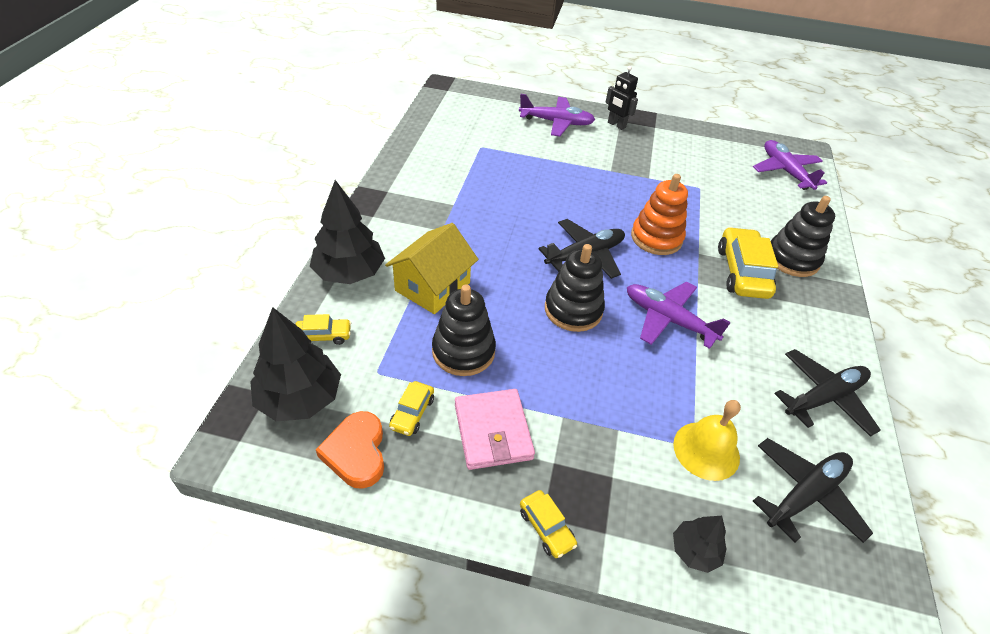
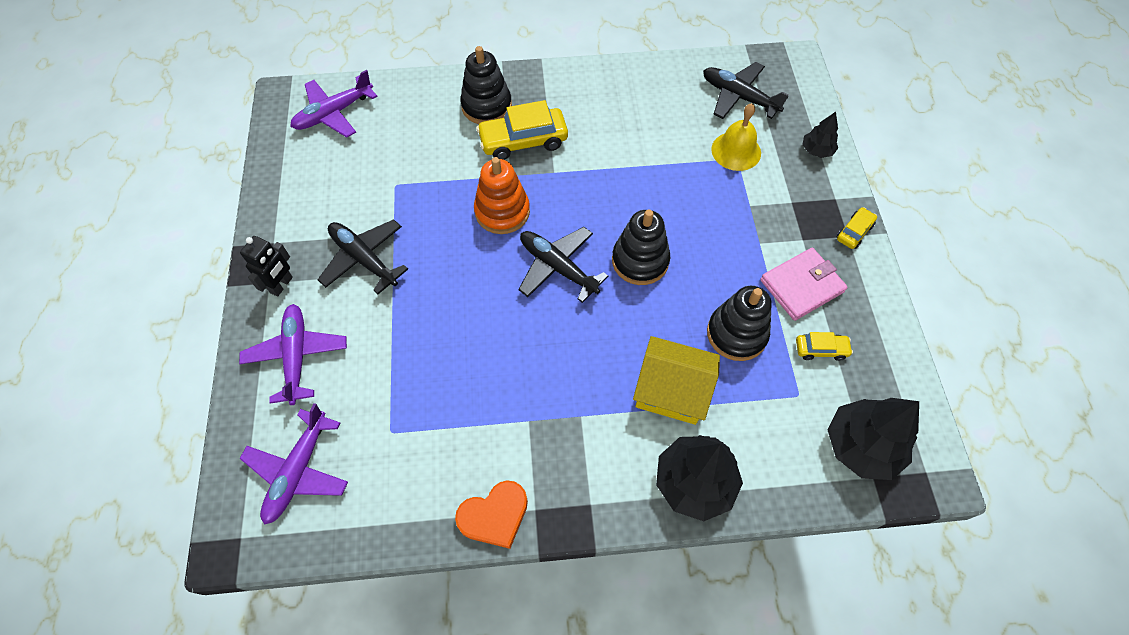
camera: 105 degrees left, 15 degrees up
(324, 336) = (787, 463): yellow car -> none
(356, 452) = (879, 375): orange heart -> orange heart (494, 516)
(668, 319) = (614, 188): purple plane -> purple plane (298, 471)
(824, 397) = (646, 87): black plane -> black plane (364, 259)

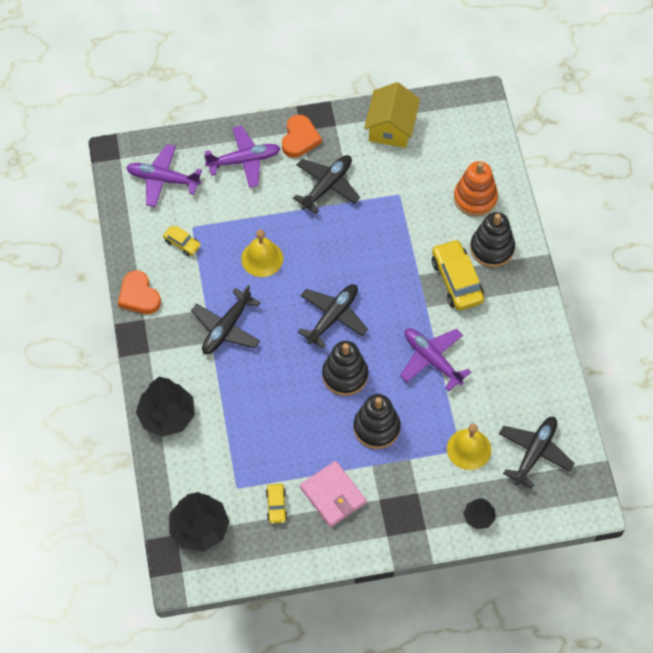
camera: 85 degrees right, 0 degrees up
(282, 285) = (299, 139): black robot -> orange heart
(333, 113) = (466, 138): purple plane -> purple plane (432, 360)
(459, 343) = (262, 258): none -> yellow bell
(502, 211) = (381, 273): orange stacking toy -> orange stacking toy (475, 198)
(561, 395) = (226, 328): none -> black plane
(672, 391) = (234, 400): yellow house -> yellow house (391, 127)
(736, 334) = (285, 445): black stacking toy -> black stacking toy (376, 428)
(854, 232) = (391, 541): yellow car -> yellow car (182, 243)

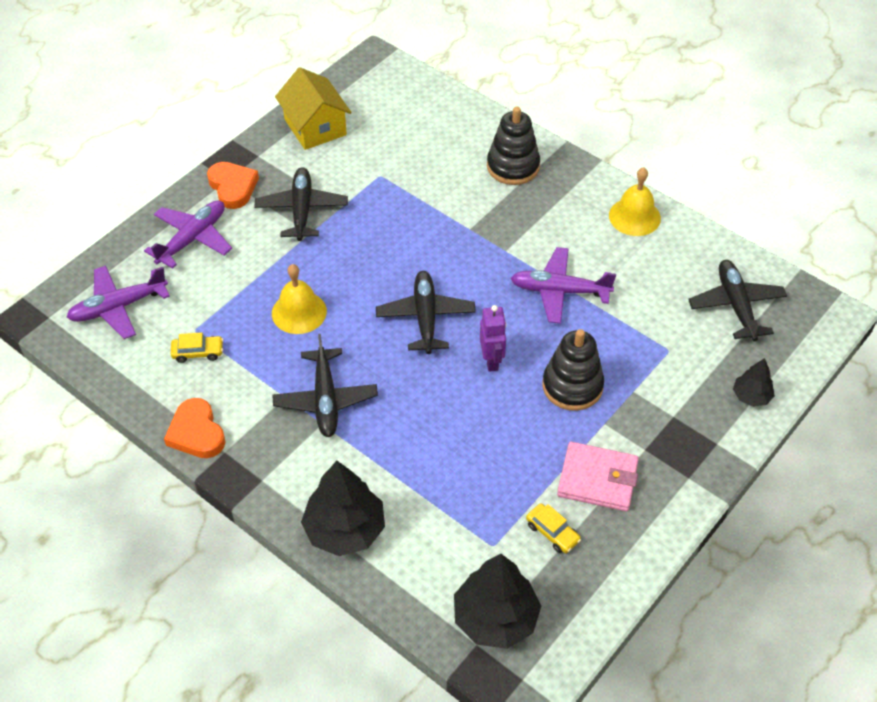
camera: 40 degrees left, 10 degrees down
(139, 296) = (196, 433): orange heart -> orange heart turned 45 degrees clockwise
(345, 375) = (492, 360): black stacking toy -> purple robot
(457, 280) = (510, 211): yellow car -> none
(469, 449) = (676, 343): yellow bell -> yellow bell (634, 216)
(475, 198) = (454, 137): orange stacking toy -> none

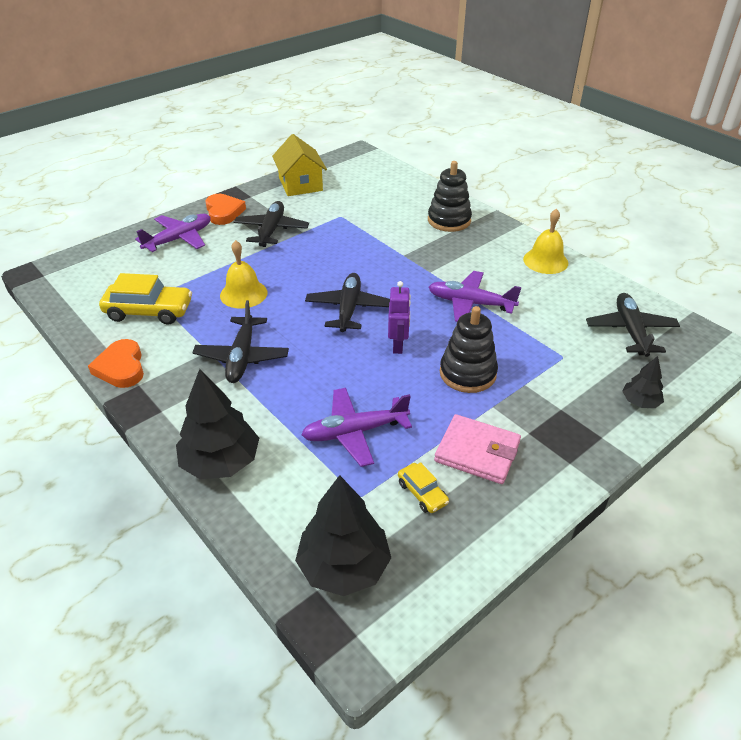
camera: 10 degrees right, 10 degrees down
(118, 307) = (100, 275): purple plane -> purple plane (354, 432)
(198, 352) = (149, 311): yellow car -> yellow car, size x1.92

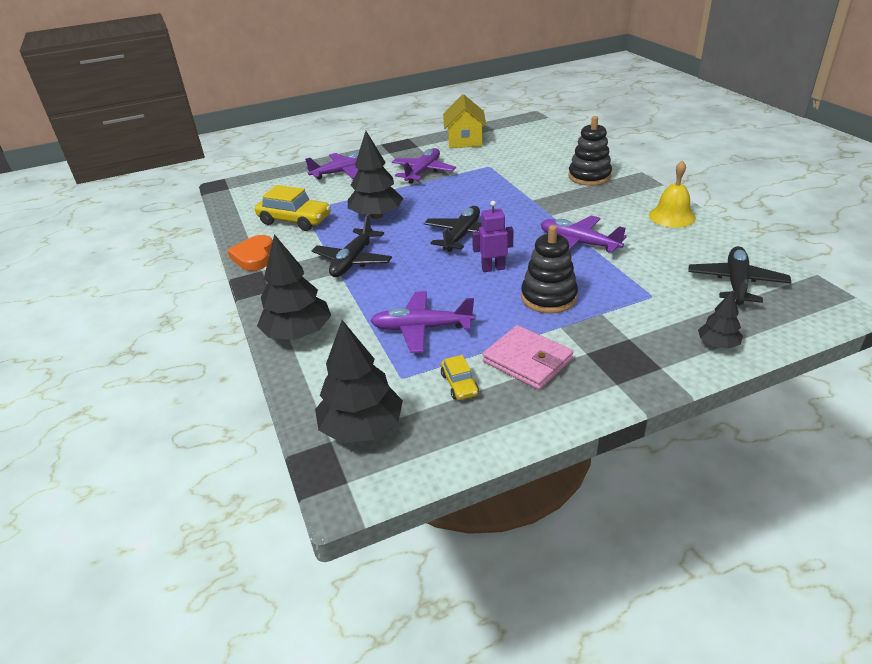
camera: 20 degrees right, 5 degrees down
(224, 212) = (389, 156): orange heart -> none
(243, 294) = (376, 215): yellow bell -> black tree
(271, 230) = (423, 172): black plane -> purple plane
(398, 346) = (493, 268): purple robot -> purple robot turned 120 degrees counterclockwise

